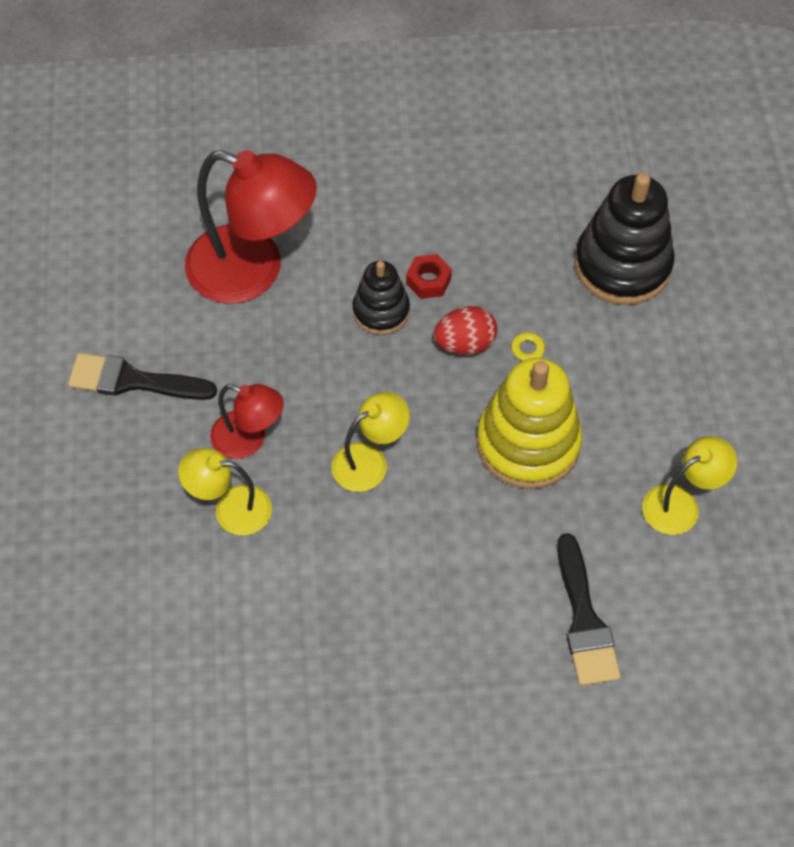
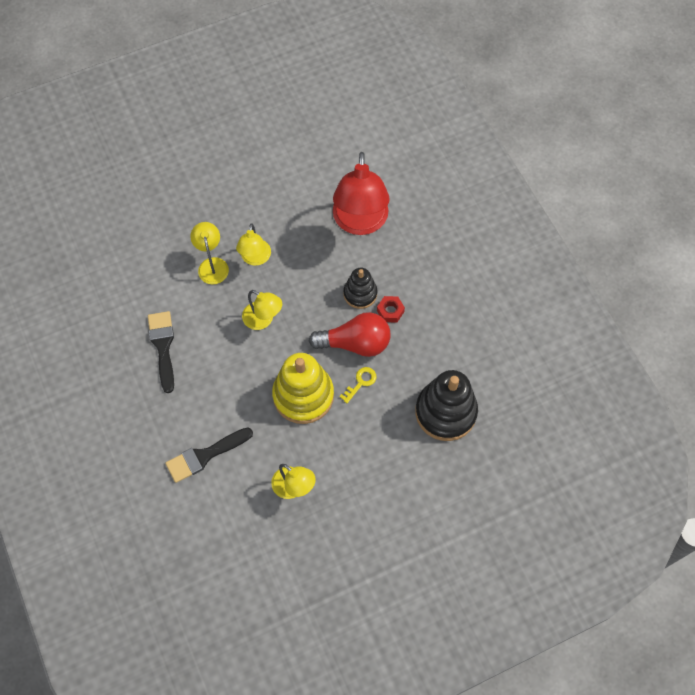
camera: 70 degrees right, 5 degrees up
(133, 380) = (270, 193): black brush -> black brush (163, 346)
(249, 439) = (255, 258): red lamp -> yellow lamp
(465, 344) = (355, 343): red egg -> red light bulb

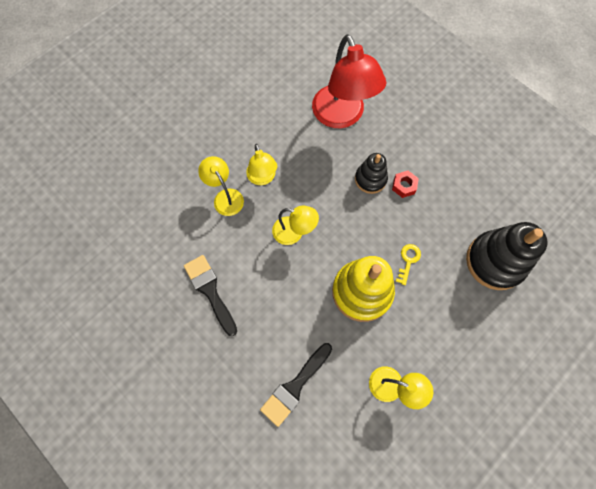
camera: 20 degrees left, 5 degrees up
(355, 343) = (387, 226): red light bulb -> none

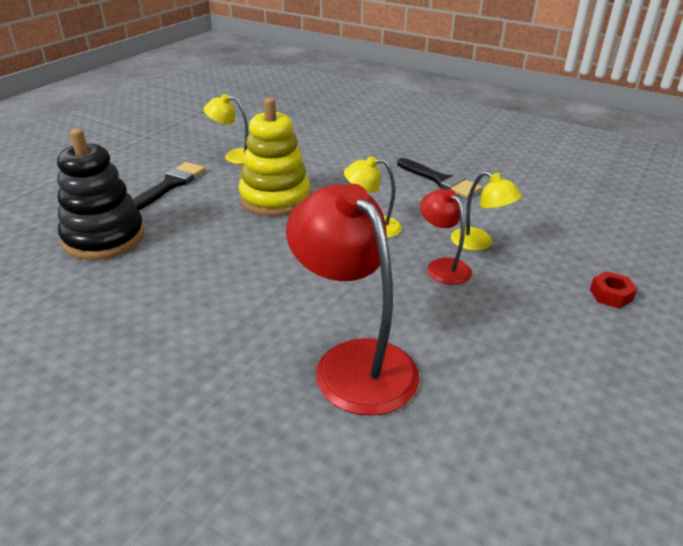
camera: 165 degrees right, 35 degrees down
(262, 178) = (442, 266): yellow lamp -> red lamp
(295, 386) = (327, 148): black brush -> black brush (170, 185)
(370, 179) = (283, 288): black stacking toy -> none
(404, 186) = (229, 288): red nut -> red nut (610, 295)
(408, 261) = (221, 225): yellow key -> none

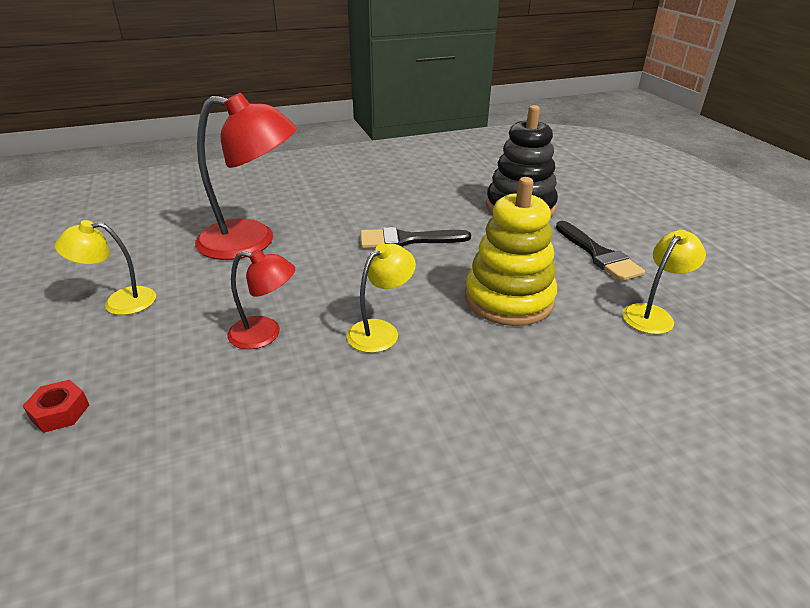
camera: 130 degrees right, 0 degrees up
(441, 181) = (415, 464): black brush -> black brush (407, 240)
(479, 243) = (255, 386): yellow lamp -> yellow lamp (119, 302)

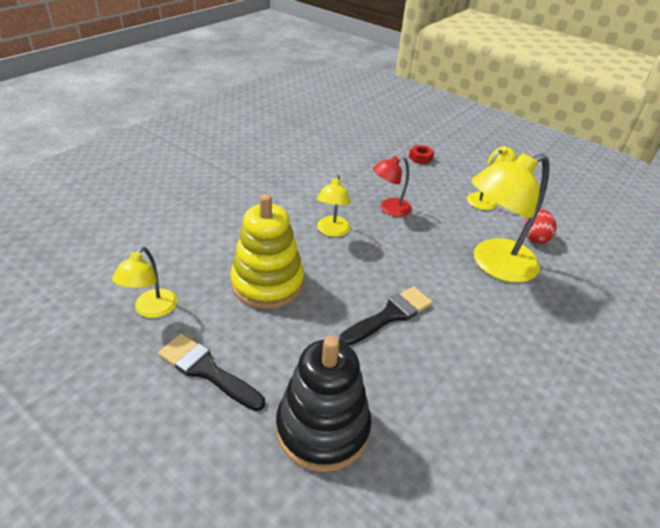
camera: 145 degrees right, 5 degrees up
(163, 247) = (534, 237): none -> red egg
(252, 242) = (494, 264): red lamp -> yellow lamp

